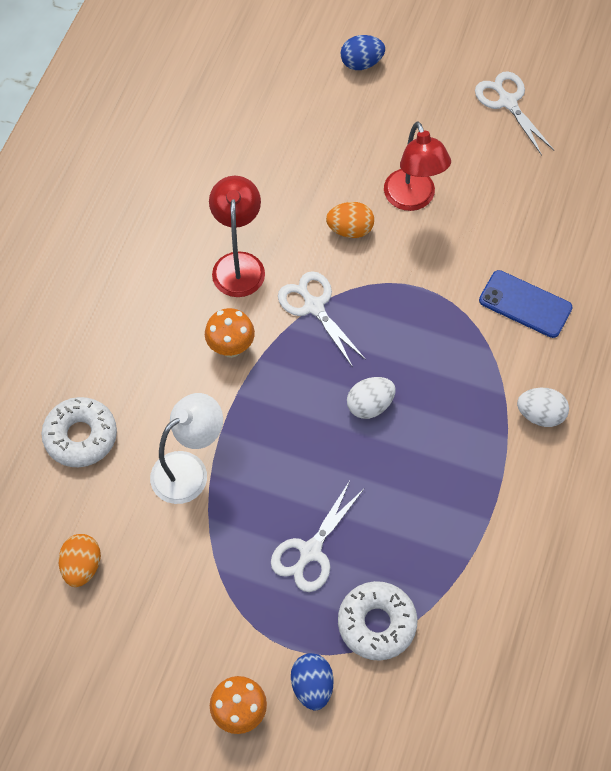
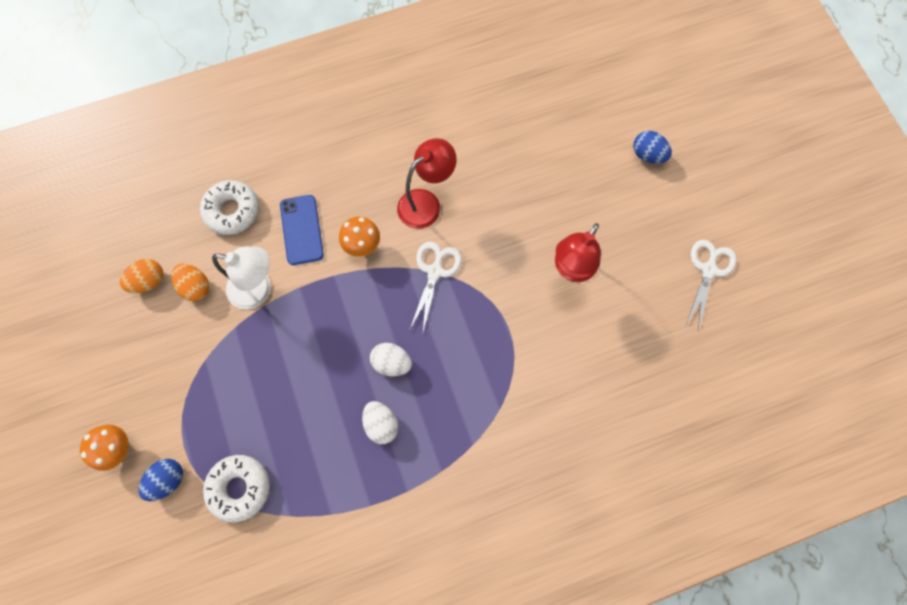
camera: 50 degrees right, 10 degrees up
(310, 551) = (258, 407): white scissors -> none
(350, 229) = (512, 249): orange egg -> orange egg (196, 287)
(525, 304) = (555, 405): blue phone -> blue phone (301, 230)
(540, 415) = (477, 480): white egg -> white egg (381, 424)

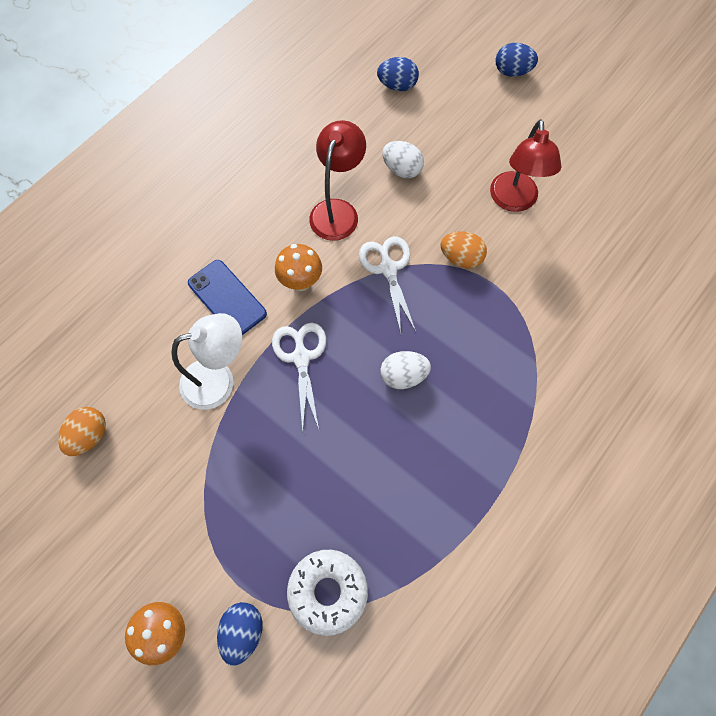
camera: 30 degrees left, 5 degrees down
(196, 287) = (147, 413): orange egg -> orange egg (461, 258)
(232, 211) = (140, 318): white donut -> none
(381, 424) = (432, 440): white egg -> white egg (402, 169)
(542, 119) = (397, 86): none -> blue egg
(708, 270) = (632, 141): white scissors -> white scissors (301, 357)

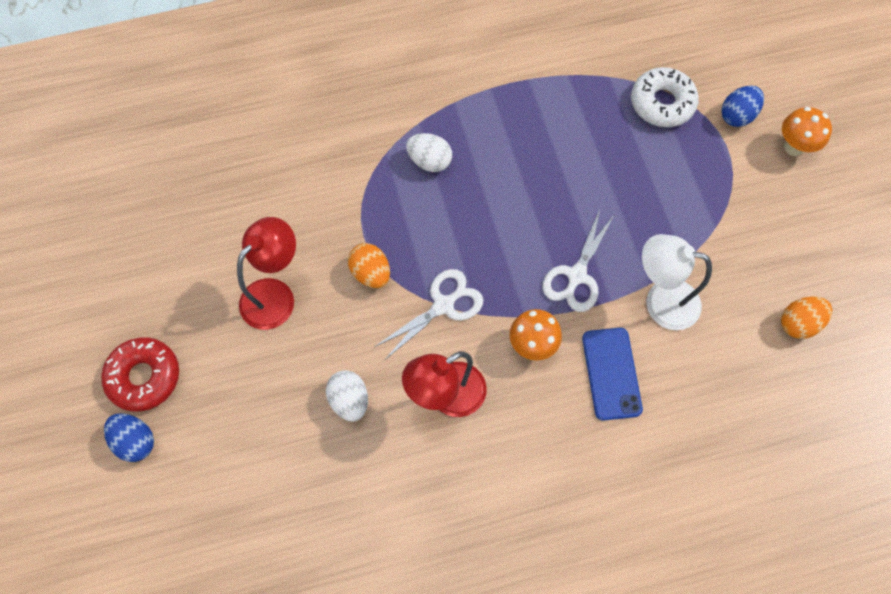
camera: 145 degrees left, 0 degrees up
(388, 269) = (443, 305): white scissors -> white scissors turned 150 degrees counterclockwise
(397, 86) = (269, 511): blue egg -> none
(403, 376) = (501, 207): white egg -> white egg (429, 161)
(545, 104) = (144, 377): none -> red donut

